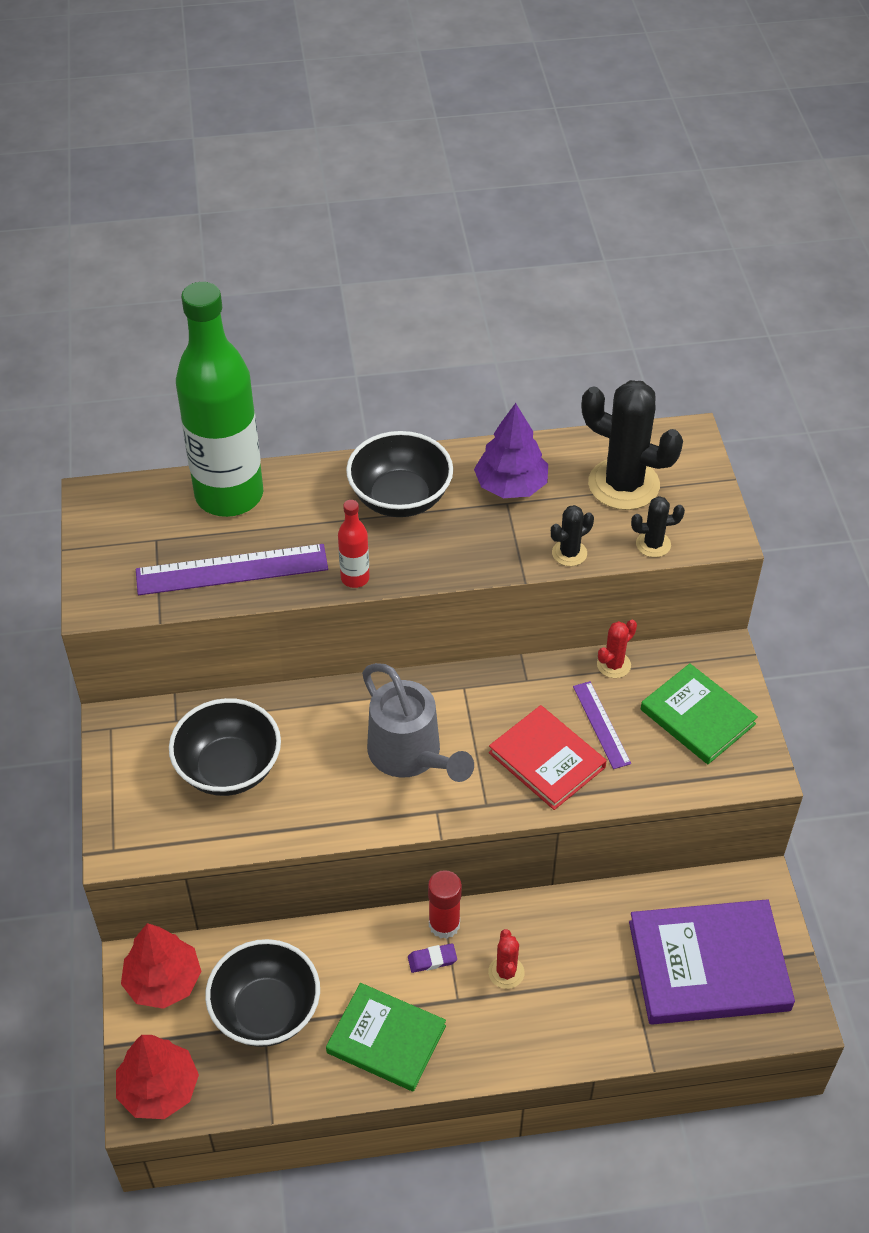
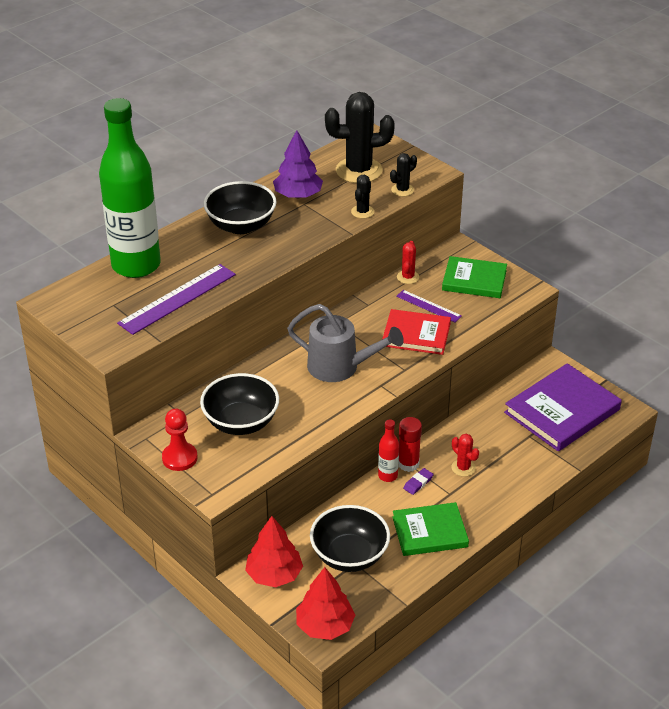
camera: 35 degrees left, 10 degrees down
(121, 778) = (179, 458): none -> red pawn
(355, 578) = (255, 272): red bottle -> red bottle (387, 476)

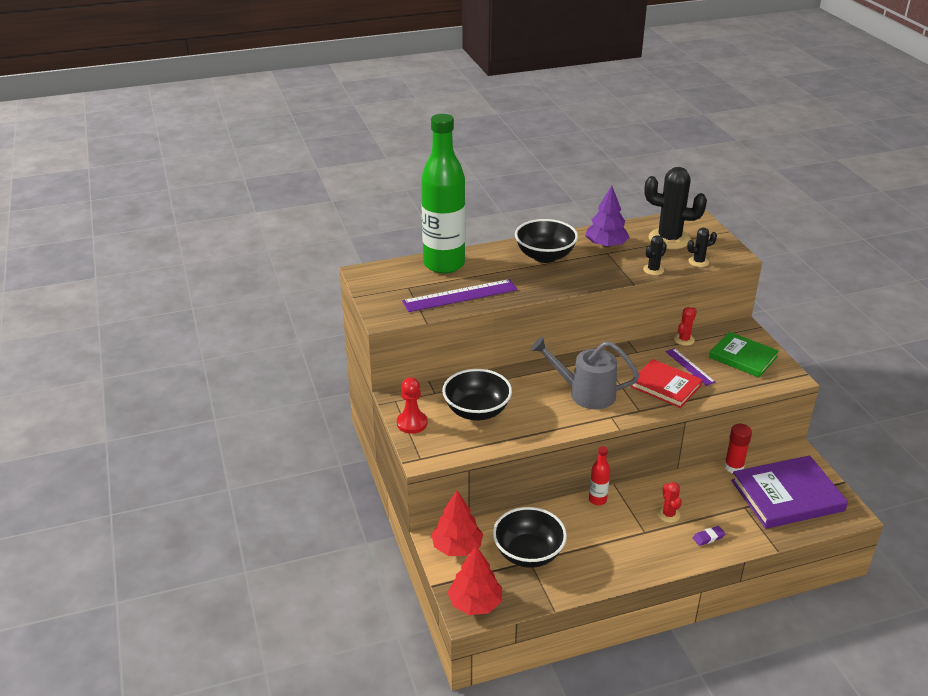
camera: 25 degrees right, 5 degrees down
(341, 367) = (584, 393): grey watering can -> grey watering can turned 150 degrees clockwise
(408, 464) = (621, 496): red glue stick -> red glue stick (733, 467)
(418, 483) = (621, 514): purple eraser -> purple eraser (708, 537)
(430, 532) = (609, 558): green book -> none

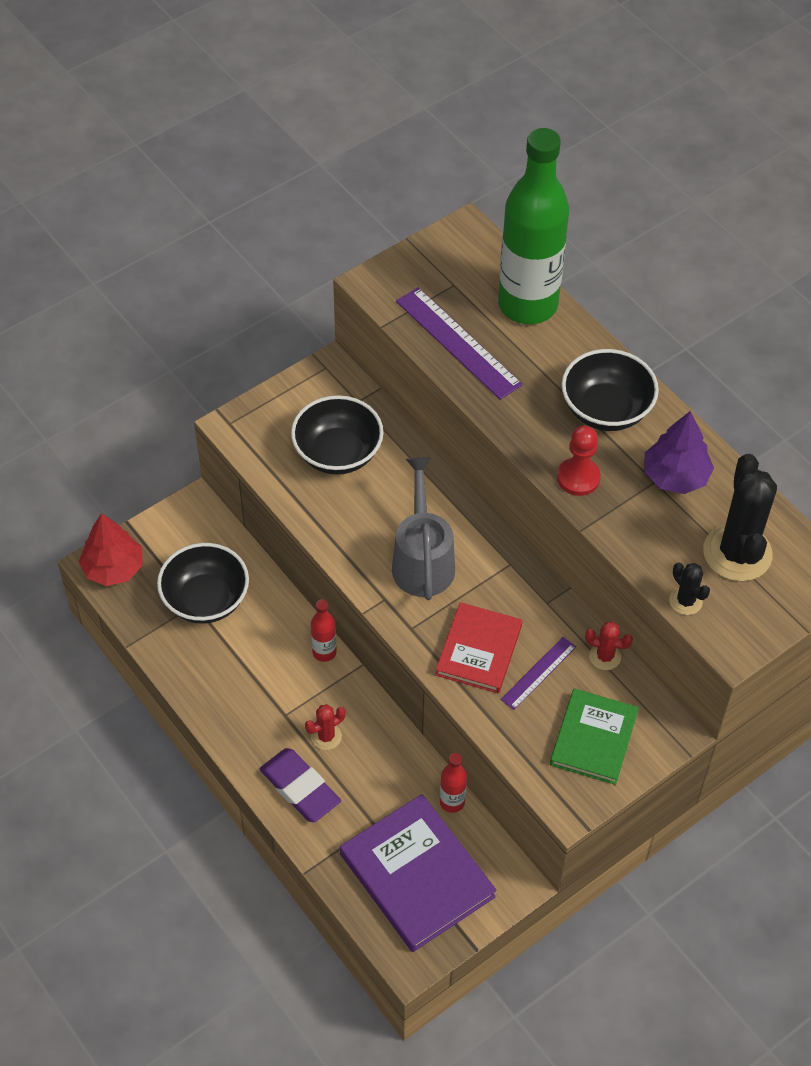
camera: 70 degrees right, 20 degrees up
(412, 423) = (289, 396): red pawn -> red pawn (578, 478)
(457, 547) = (192, 528): red tree -> none
(653, 270) = (632, 547): black cactus -> none
(708, 537) = (300, 788): purple eraser -> purple eraser, size x2.13
(733, 467) = (452, 802): red glue stick -> red bottle

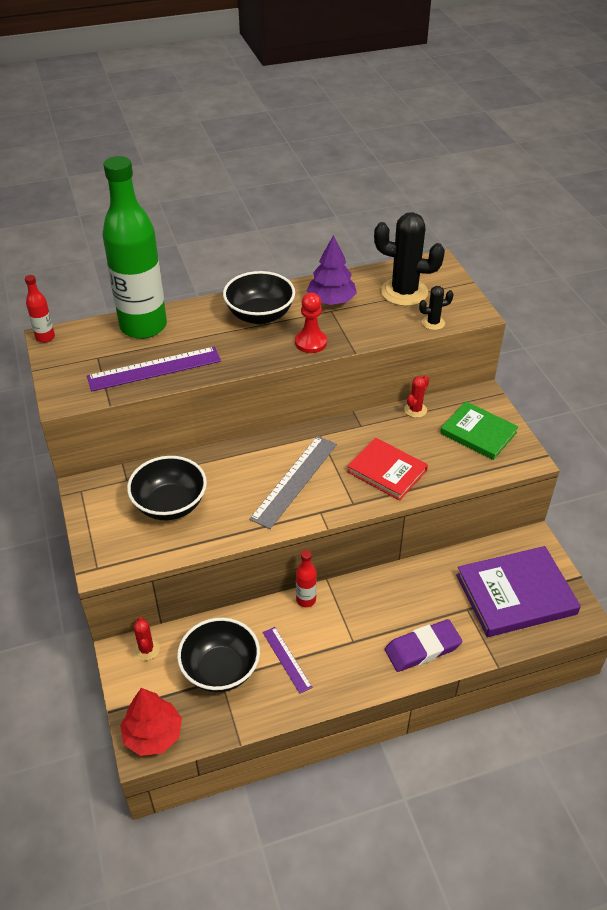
camera: 70 degrees left, 10 degrees down
(326, 736) = (382, 619): red cactus -> red cactus (146, 649)
(422, 559) = (295, 481): grey watering can -> grey ruler
(452, 802) = (461, 557): red bottle -> red bottle (45, 337)
(538, 673) = (417, 445): purple ruler -> purple ruler (286, 659)

